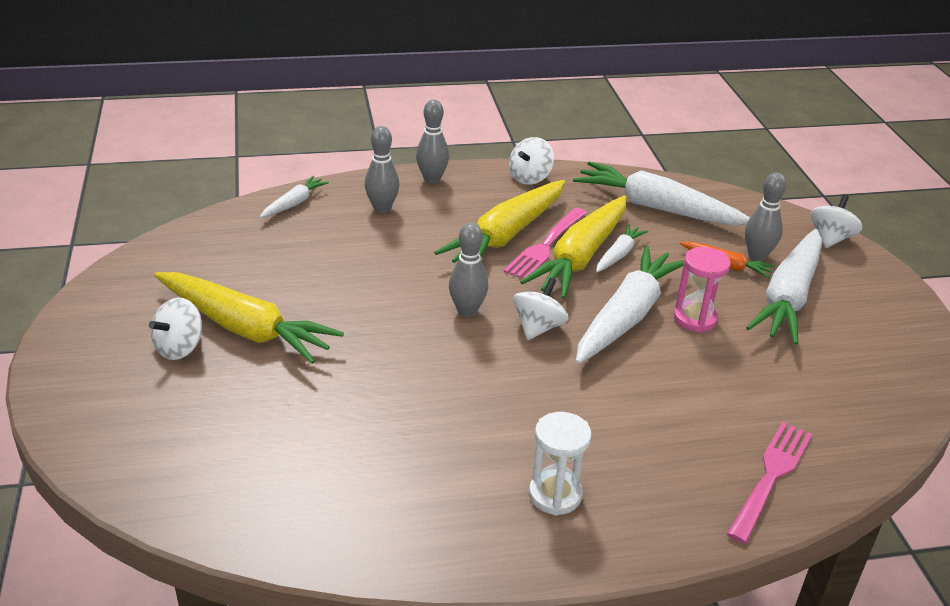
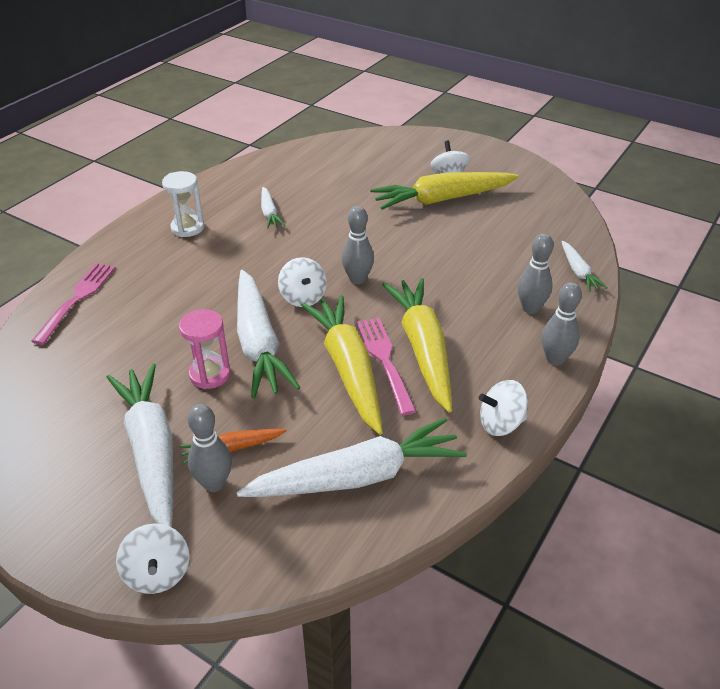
camera: 135 degrees right, 5 degrees up
(530, 177) = (500, 423): white spinning top -> white spinning top turned 90 degrees counterclockwise
(618, 255) = (325, 393): white carrot -> white carrot (269, 213)
(770, 477) = (77, 300): pink fork -> pink fork turned 150 degrees counterclockwise

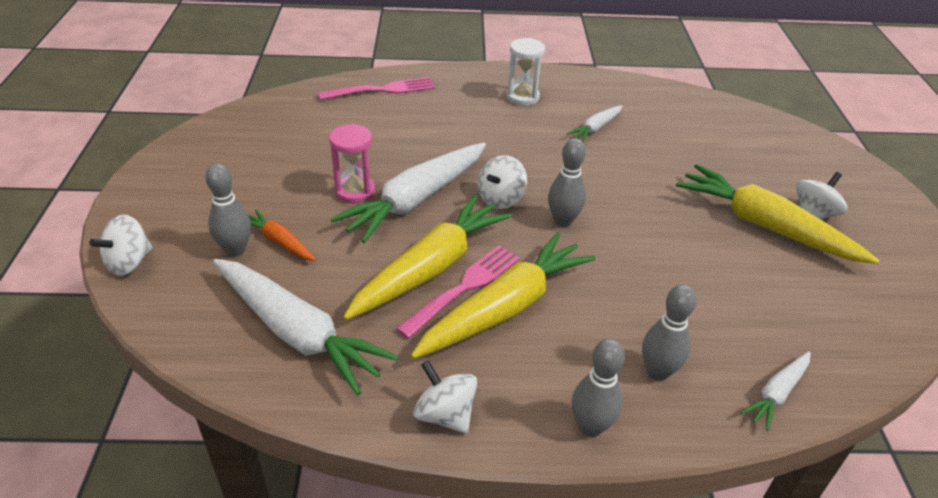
camera: 55 degrees right, 0 degrees up
(152, 451) = (249, 202): white carrot -> none

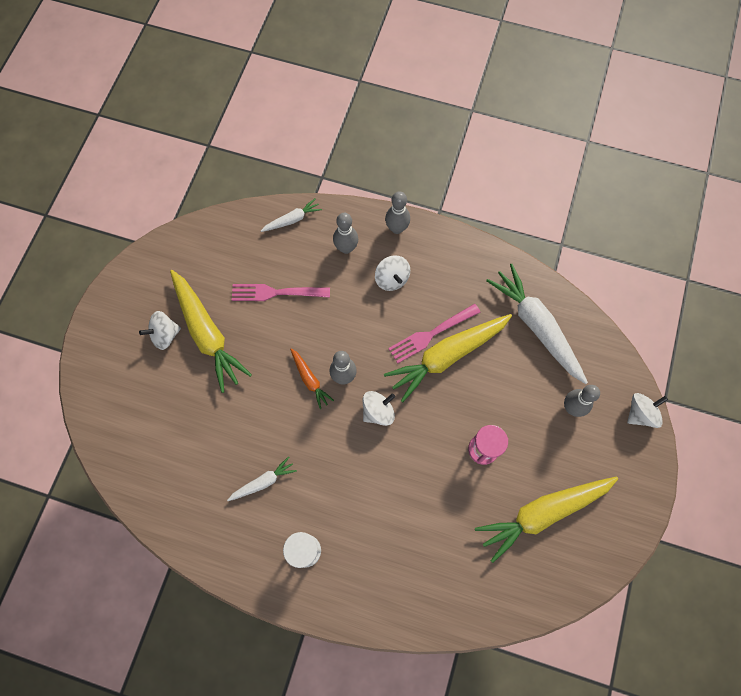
camera: 160 degrees left, 30 degrees up
(279, 242) = (542, 407): orange carrot -> orange carrot (310, 380)
(381, 90) = (433, 600): pink fork -> pink fork (277, 292)
(416, 200) = (440, 427): white carrot -> none
(445, 414) = (466, 254): white spinning top -> white spinning top (392, 279)
(505, 308) = (411, 312): yellow carrot -> yellow carrot (543, 513)

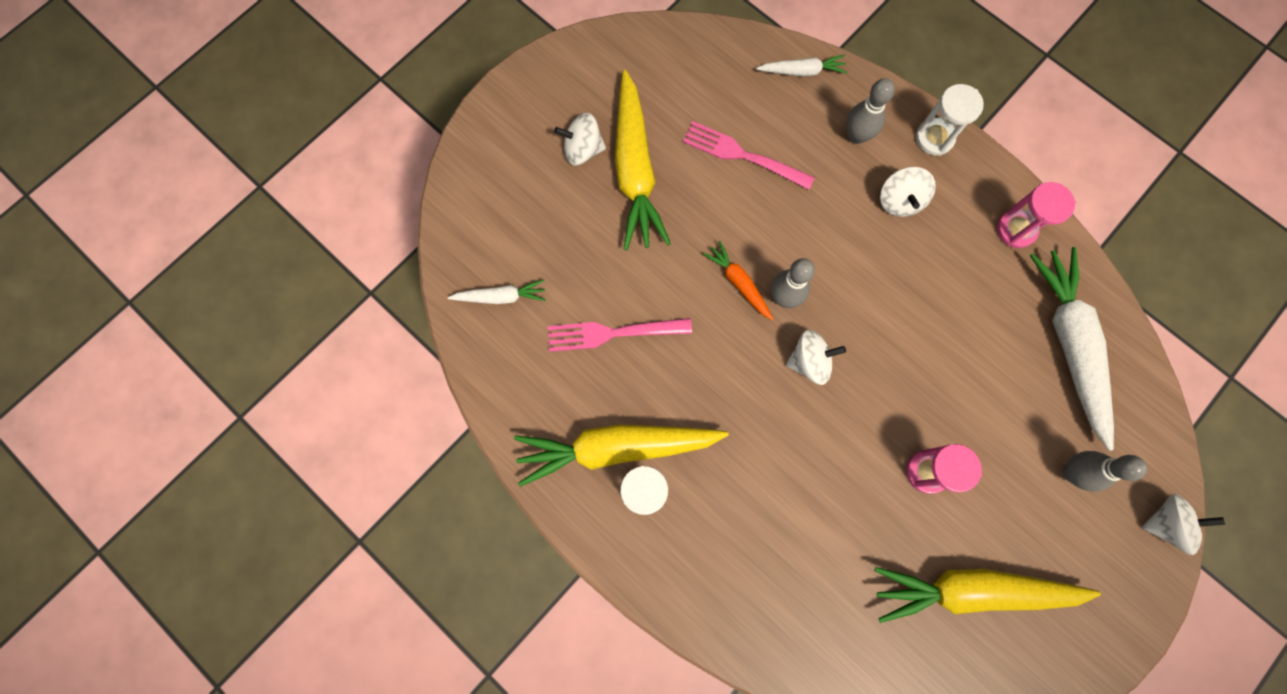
camera: 25 degrees right, 5 degrees up
(263, 482) = (628, 383): white carrot -> white carrot (501, 297)
(310, 380) = (739, 283): orange carrot -> orange carrot turned 150 degrees clockwise
(397, 228) = (934, 138): grey bowling pin -> white hourglass
(432, 333) = (922, 293): pink fork -> pink fork (614, 333)
(447, 356) = (931, 331): yellow carrot -> yellow carrot (617, 448)
(473, 266) = (1016, 229): none -> pink hourglass

